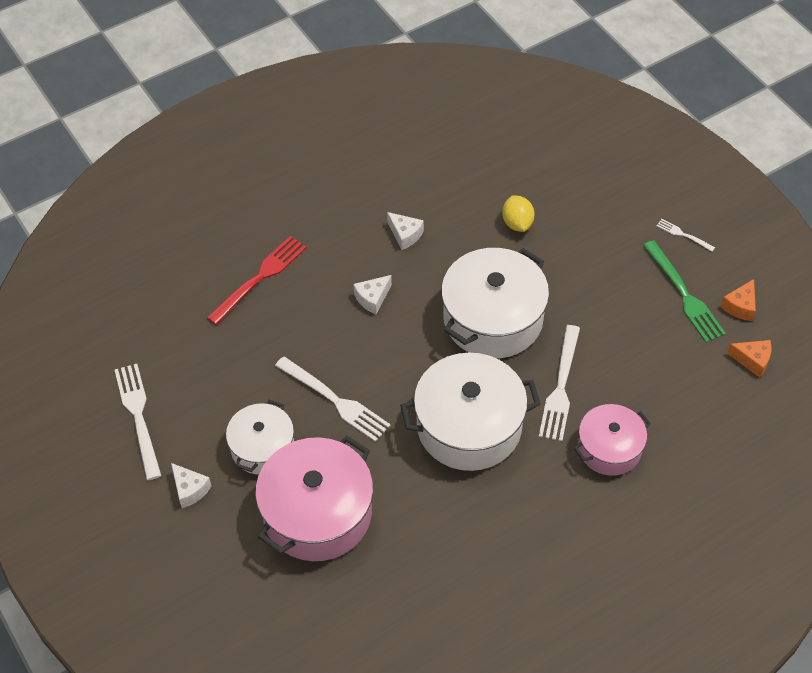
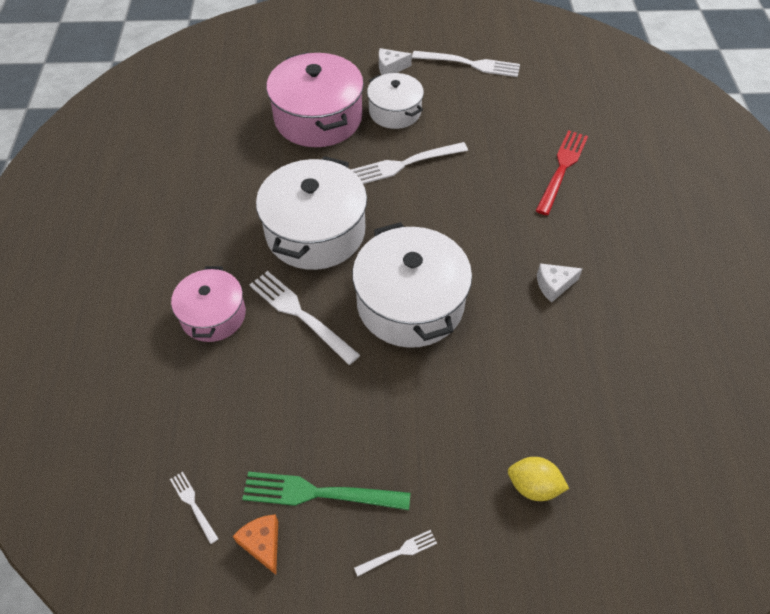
camera: 120 degrees right, 0 degrees up
(260, 277) = (562, 168): red fork -> red fork turned 135 degrees counterclockwise
(372, 298) = (492, 229): white cheese -> none
(517, 223) = (516, 387): yellow lemon -> yellow lemon (533, 486)
(752, 360) = (193, 504): orange cheese -> white fork

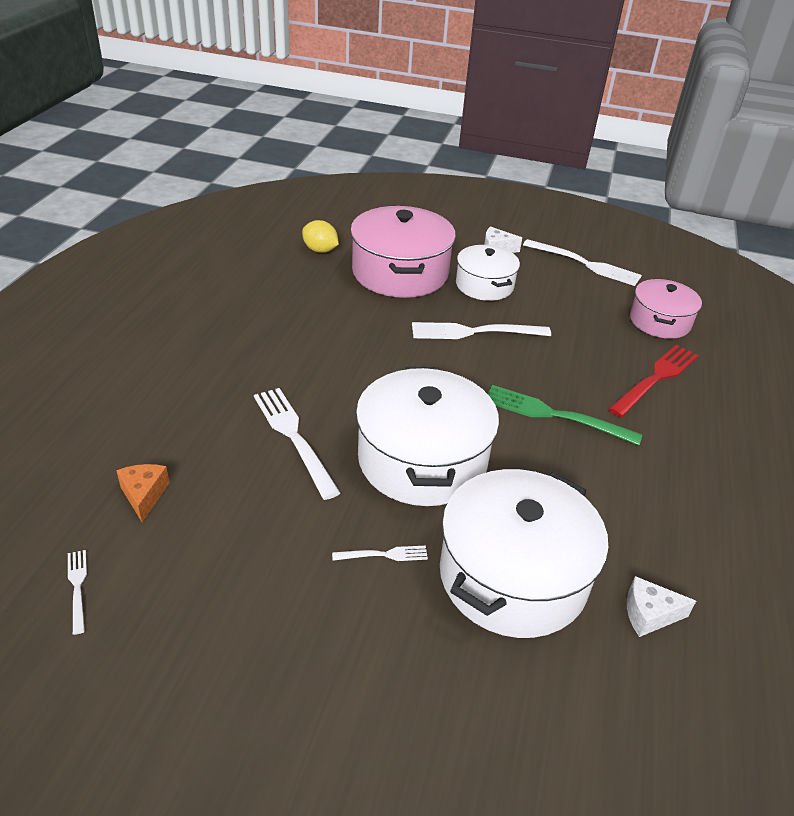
camera: 15 degrees right, 15 degrees down
(213, 315) = (201, 413): pink pot -> pink pot (660, 321)
(263, 544) = (131, 654): orange cheese -> orange cheese (144, 495)
(315, 232) = (348, 367): white pot -> white pot (513, 576)
(318, 493) = (223, 621): green fork -> green fork (554, 415)
(399, 552) = (286, 719): white fork -> white fork (384, 555)
(533, 486) = (491, 699): yellow lemon -> yellow lemon (320, 250)
(554, 285) = (603, 488): white cheese -> white cheese (649, 614)

